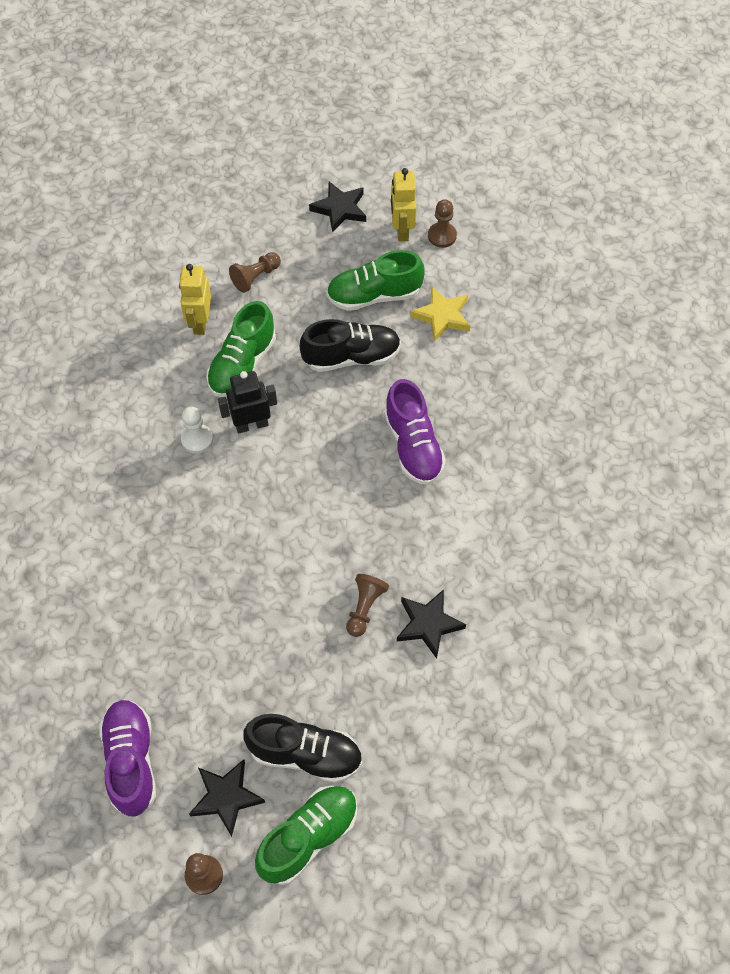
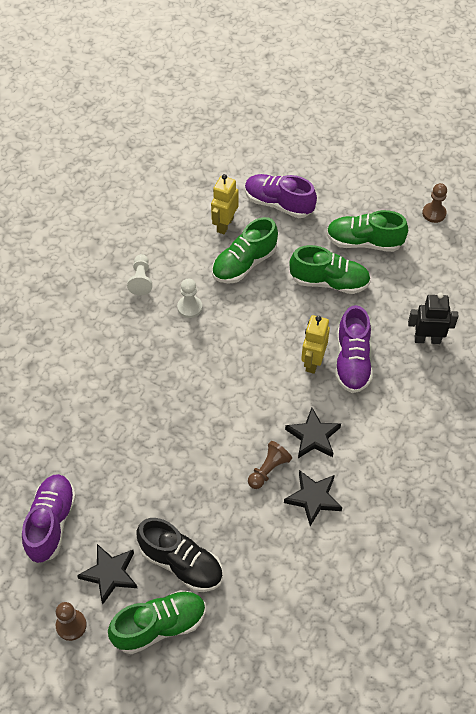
camera: 20 degrees right, 5 degrees down
(124, 423) = (141, 280): none -> white pawn
(251, 425) = (234, 309): black robot -> black robot (427, 339)
(255, 277) = (278, 204): brown pawn -> purple shoe
(340, 209) = (361, 172): black star -> black star (313, 436)
(351, 357) = (329, 282): black shoe -> green shoe
(402, 230) = (404, 200): yellow robot -> yellow robot (312, 362)
(442, 316) = (412, 272): yellow star -> none

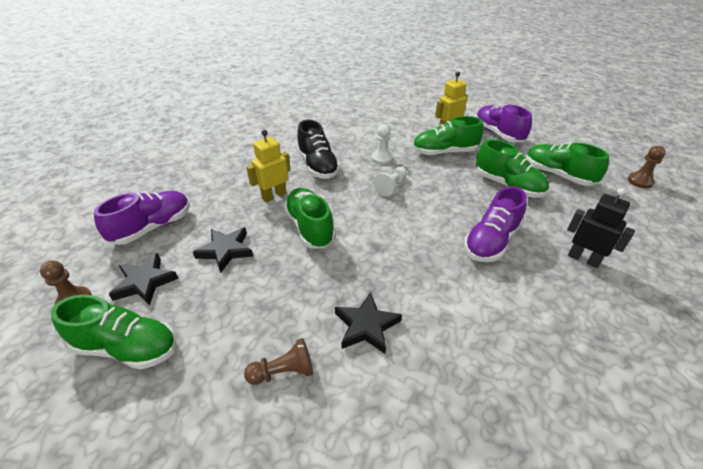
camera: 35 degrees right, 15 degrees down
(141, 280) = (362, 134): white pawn -> white pawn (391, 187)
(181, 563) = (202, 308): black shoe -> black shoe (318, 166)
(195, 436) = (310, 227): none -> green shoe
(268, 470) = (345, 280): brown pawn -> brown pawn (283, 372)
(312, 362) = (452, 226): yellow robot -> yellow robot (274, 196)
(313, 436) = (409, 277): black star -> black star (226, 251)

